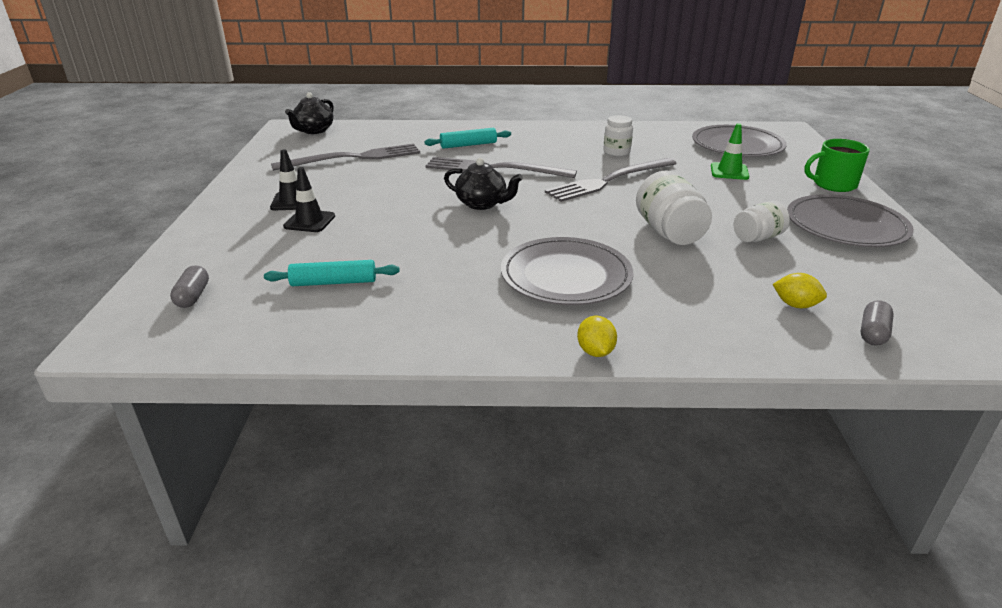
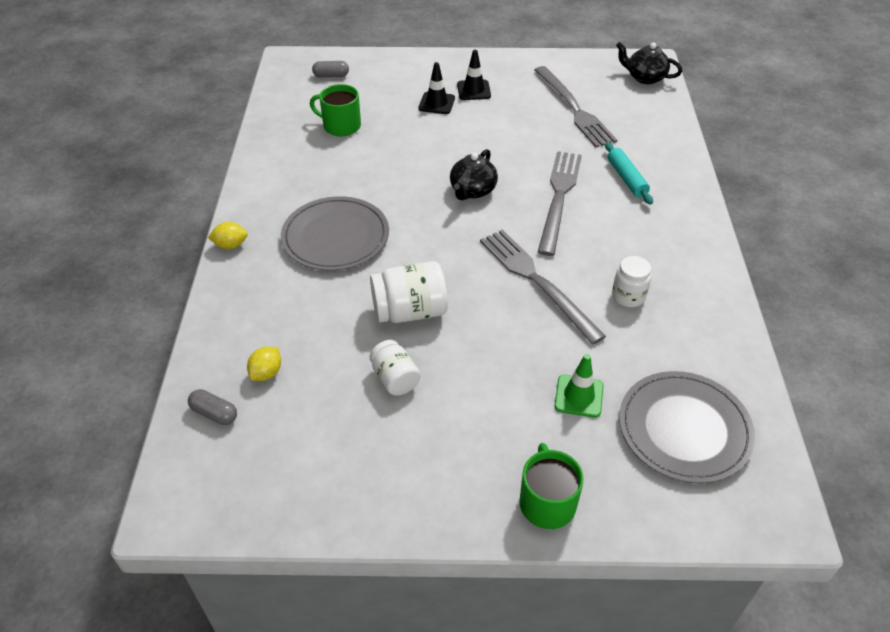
camera: 90 degrees right, 15 degrees up
(333, 282) = (341, 126): turquoise rolling pin -> green mug
(846, 225) = (421, 471): grey plate -> none

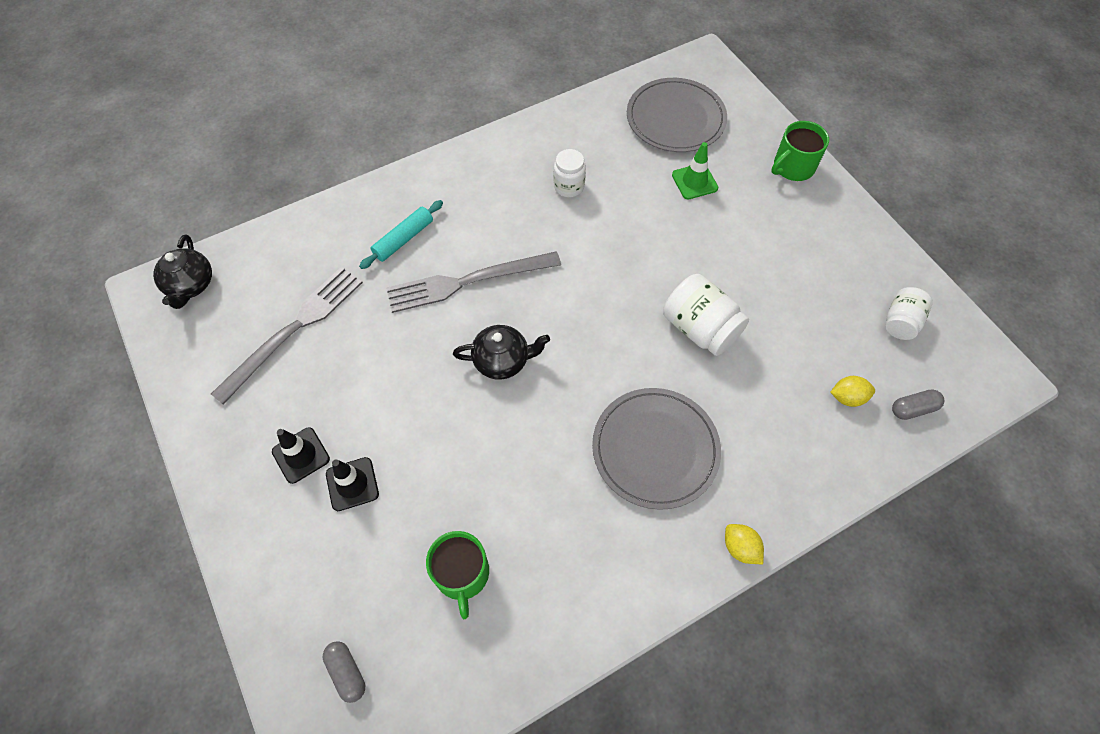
camera: 120 degrees left, 15 degrees up
(214, 413) = (913, 409): grey capsule -> grey capsule turned 75 degrees clockwise
(395, 379) = (774, 301): white jar -> white jar (900, 322)
(536, 281) = (596, 253): grey fork -> none

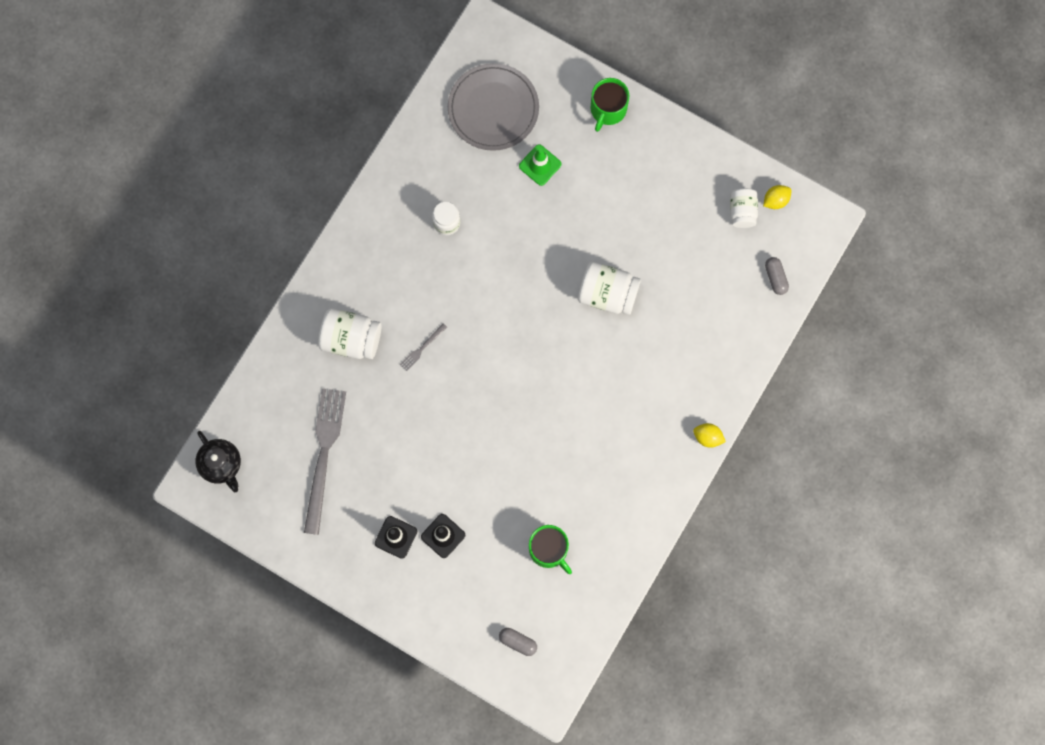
camera: 30 degrees left, 15 degrees up
(403, 239) = (351, 339): turquoise rolling pin -> white jar
(467, 282) = (422, 348): grey fork -> grey fork, size x0.41
(502, 360) = (485, 395): black teapot -> none
(655, 449) = (623, 401): grey plate -> none
(847, 397) = (730, 293): yellow lemon -> yellow lemon (775, 200)
(913, 409) = (775, 278): grey capsule -> grey capsule turned 60 degrees counterclockwise

